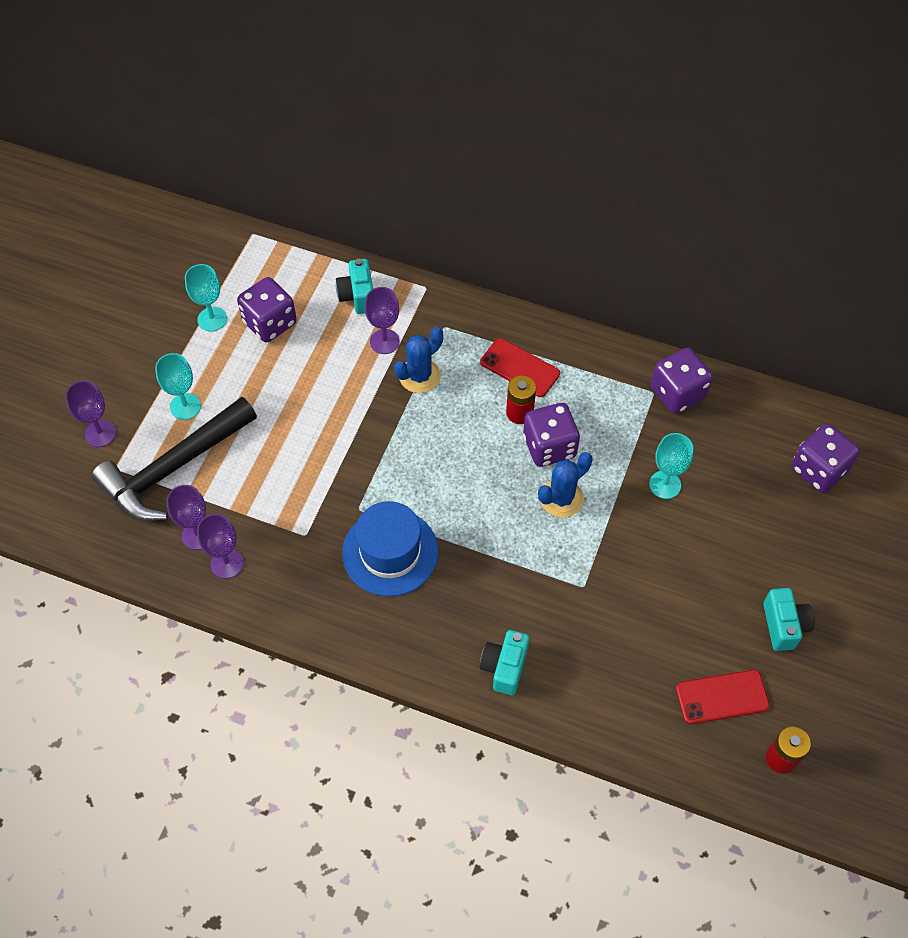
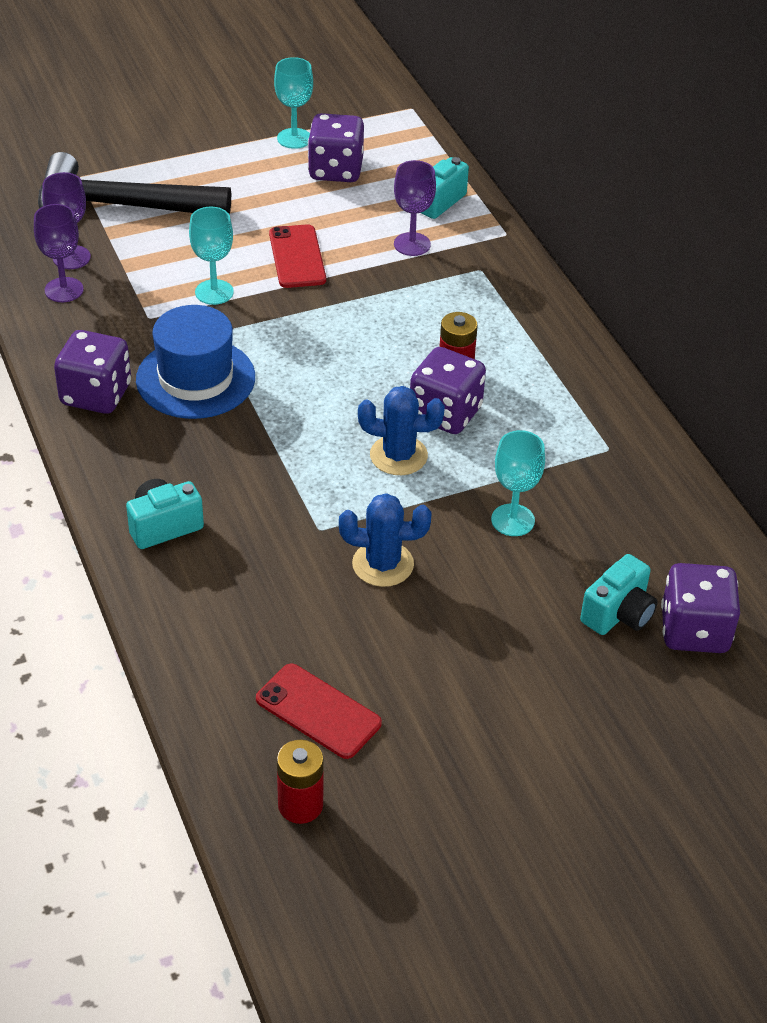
camera: 45 degrees right, 15 degrees down
(100, 433) = (102, 149): purple goblet -> none
(185, 406) = (188, 176): turquoise goblet -> turquoise goblet (214, 292)
(419, 376) = (406, 286): blue cactus -> blue cactus (383, 564)
(519, 368) = (505, 342): red phone -> red phone (297, 257)
(677, 393) = (633, 466): purple dice -> purple dice (96, 395)
(784, 625) = (464, 713): turquoise camera -> turquoise camera (618, 614)

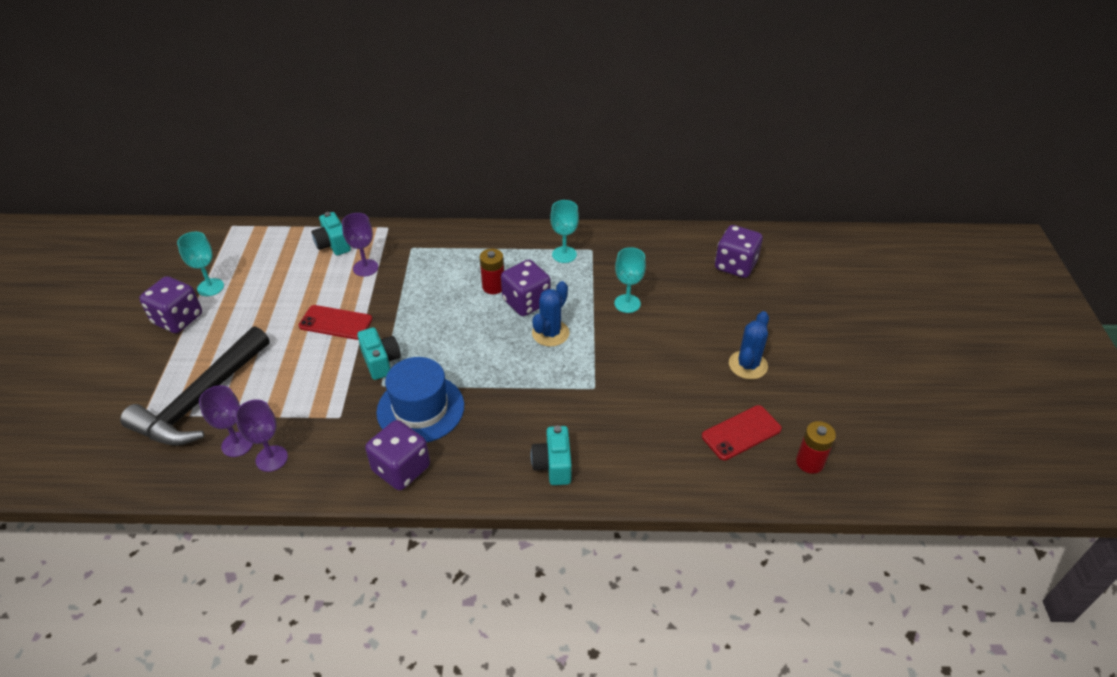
camera: 65 degrees left, 0 degrees up
(214, 292) = (339, 374): turquoise goblet -> turquoise goblet (564, 254)
(336, 170) = (263, 278): purple dice -> purple dice (178, 319)
(383, 564) = (636, 368): blue cactus -> blue cactus (748, 365)
(618, 614) = (713, 288): turquoise camera -> turquoise camera (381, 362)

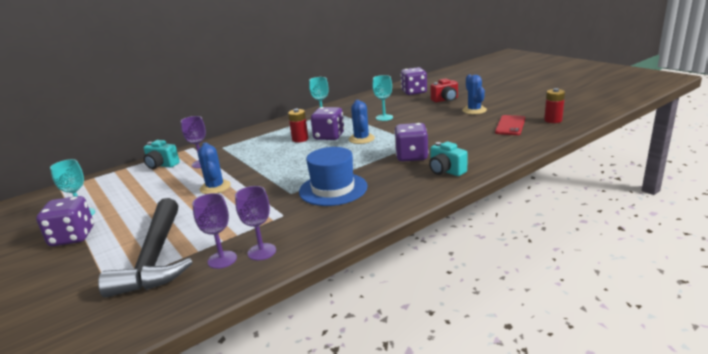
camera: 35 degrees left, 20 degrees down
(335, 323) = (215, 187): red phone -> blue cactus
(381, 362) = (274, 186): turquoise camera -> none
(401, 469) = (362, 212): purple dice -> purple dice (411, 156)
(747, 313) = (445, 100): none -> red camera

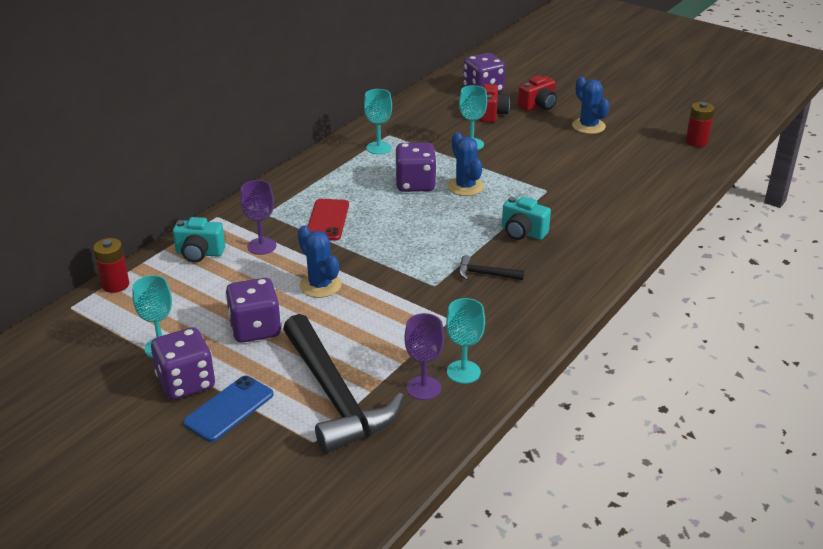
camera: 20 degrees left, 10 degrees up
(79, 257) = (229, 408): none -> blue phone
(262, 252) = (463, 372): purple goblet -> turquoise goblet
(300, 139) = (376, 192): red battery -> red battery (115, 285)
(333, 189) = (485, 274): blue hat -> black hammer
(410, 103) = (492, 114): none -> red camera
(411, 156) = (552, 214): purple dice -> purple dice (255, 329)
(446, 171) = (608, 235): turquoise camera -> turquoise camera (522, 233)
(510, 125) = (648, 153): red phone -> red phone (327, 220)

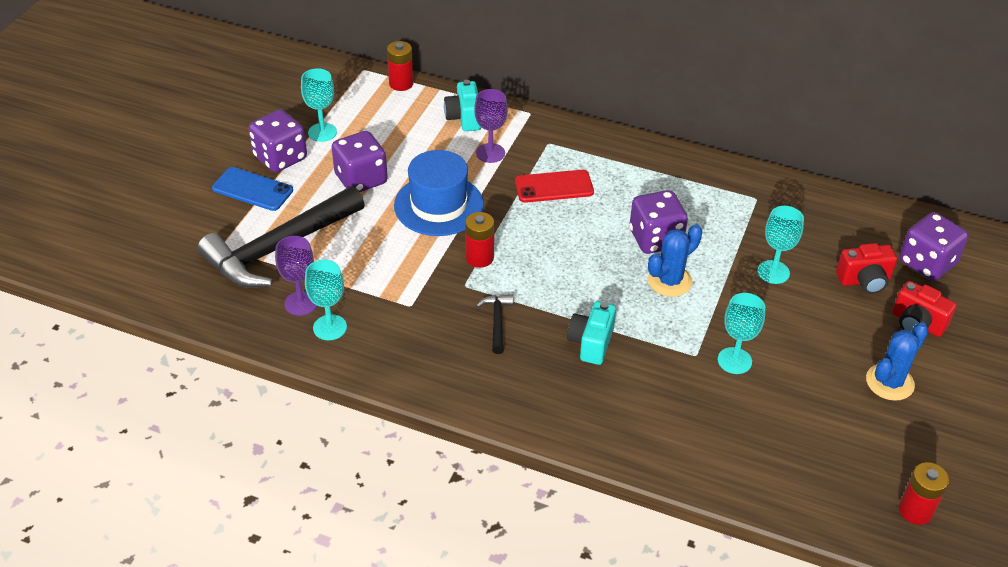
camera: 75 degrees right, 10 degrees up
(320, 285) = (439, 205): blue cactus -> blue hat
(378, 148) = (721, 196): turquoise goblet -> turquoise goblet (734, 360)
(402, 272) = (479, 258): none -> red battery

